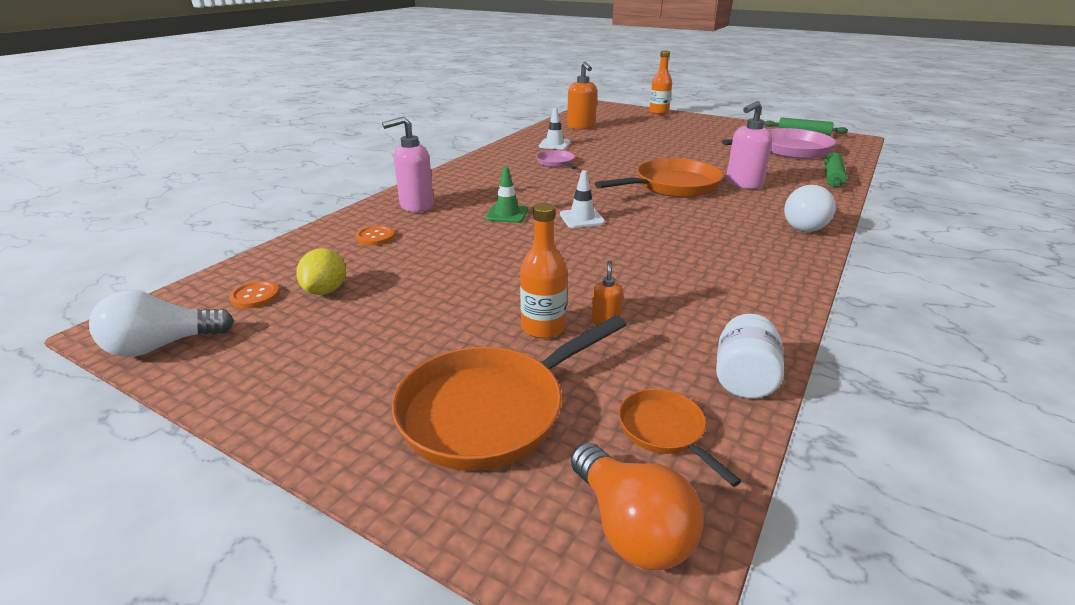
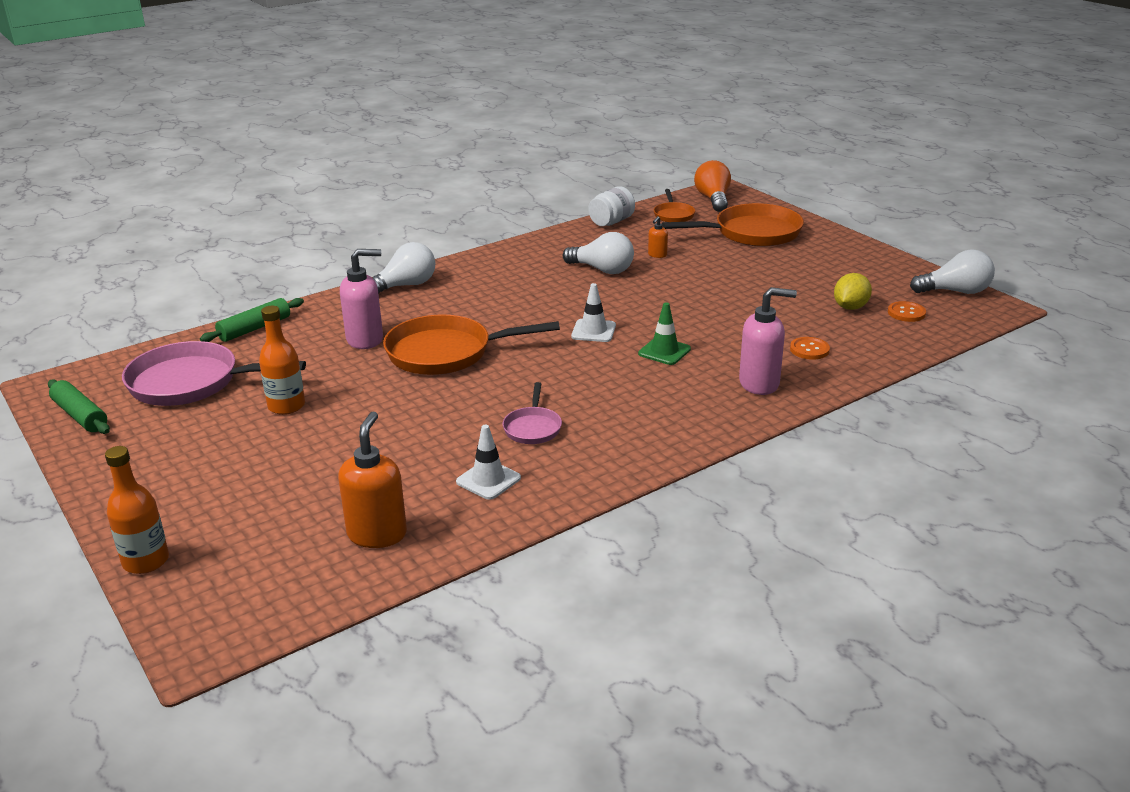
camera: 155 degrees left, 0 degrees up
(543, 328) = (700, 258): orange bottle -> orange bottle (286, 406)
(648, 282) = (602, 270): none -> white light bulb

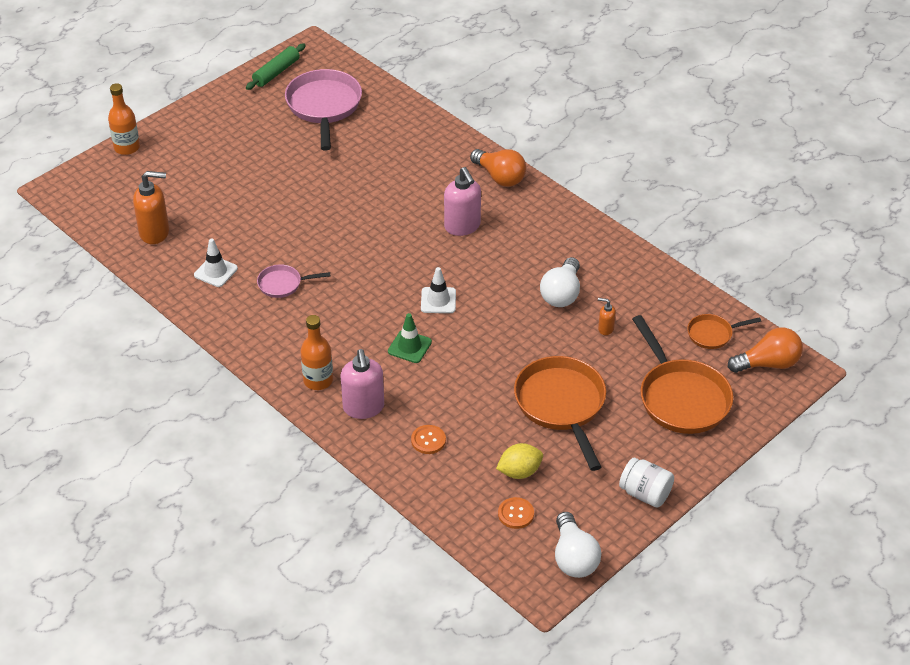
camera: 80 degrees right, 15 degrees up
(254, 328) = (408, 114): green rolling pin -> none
(286, 406) = (298, 158): orange bottle -> orange bottle (318, 380)
(365, 340) = (400, 175): pink soap dispenser -> pink soap dispenser (462, 226)
(405, 286) = (500, 177): white light bulb -> orange light bulb
(446, 353) = (386, 221): orange pan -> orange pan (561, 405)
(611, 222) = (678, 289): white jar -> white jar (645, 493)
(850, 307) = (519, 472): yellow lemon -> yellow lemon turned 45 degrees counterclockwise

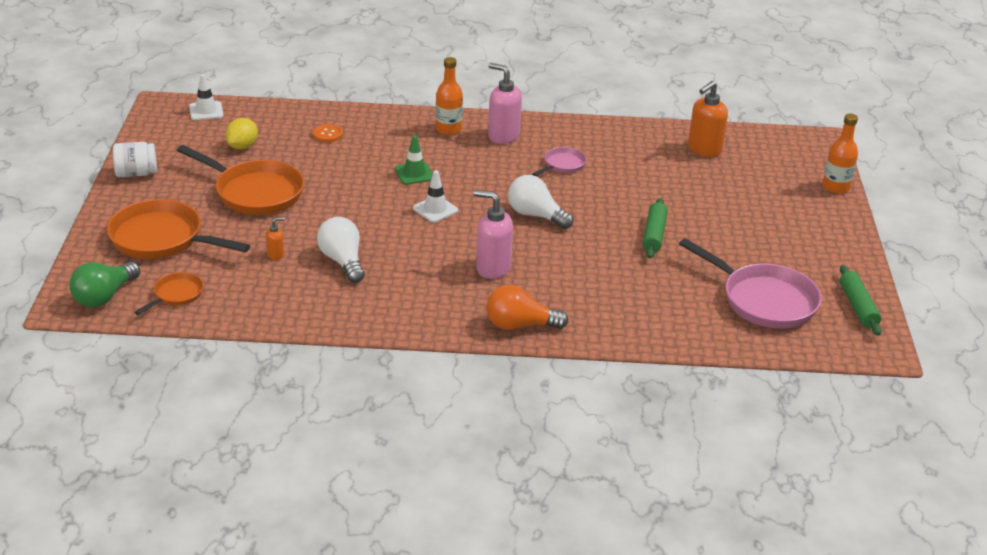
camera: 135 degrees right, 10 degrees down
(215, 272) = (620, 149): white traffic cone -> white traffic cone (206, 111)
(315, 187) = (654, 235): none -> green rolling pin
(363, 408) = (396, 130): pink soap dispenser -> pink soap dispenser (503, 136)
(516, 514) = (220, 127): orange button -> none
(573, 557) = (156, 125): white light bulb -> white light bulb (536, 215)
(768, 364) = (104, 296): orange light bulb -> green light bulb

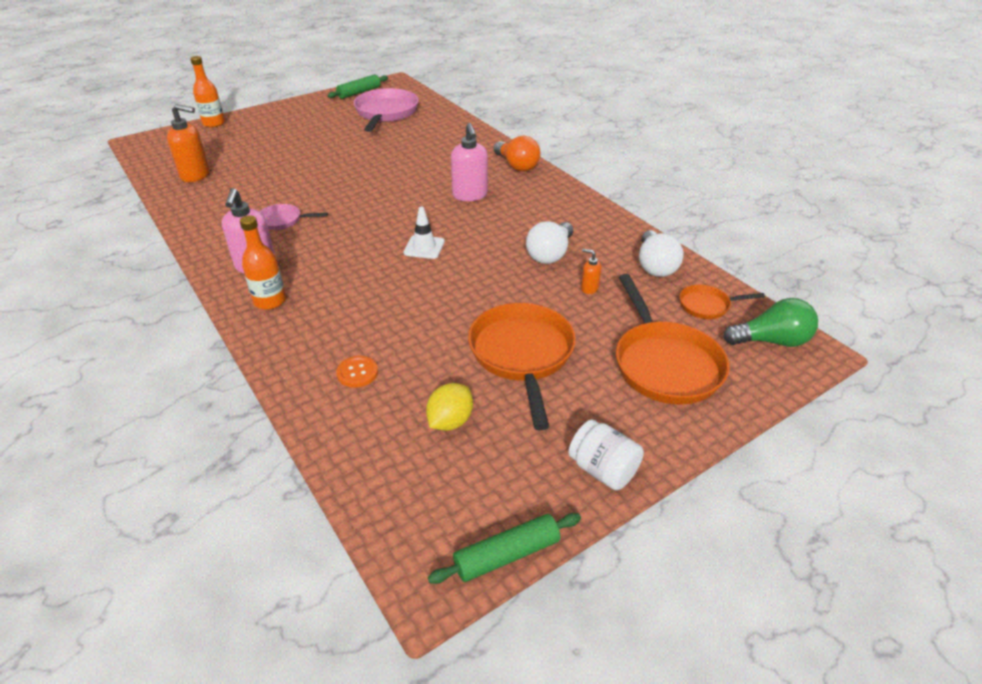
camera: 125 degrees left, 5 degrees up
(206, 111) = (402, 517): white traffic cone -> none
(242, 146) = (450, 421): yellow lemon -> yellow lemon turned 45 degrees counterclockwise
(414, 173) = (378, 282): green traffic cone -> none
(536, 215) = (378, 204): white light bulb -> white light bulb (655, 266)
(654, 235) = (351, 158): green rolling pin -> green rolling pin (507, 555)

